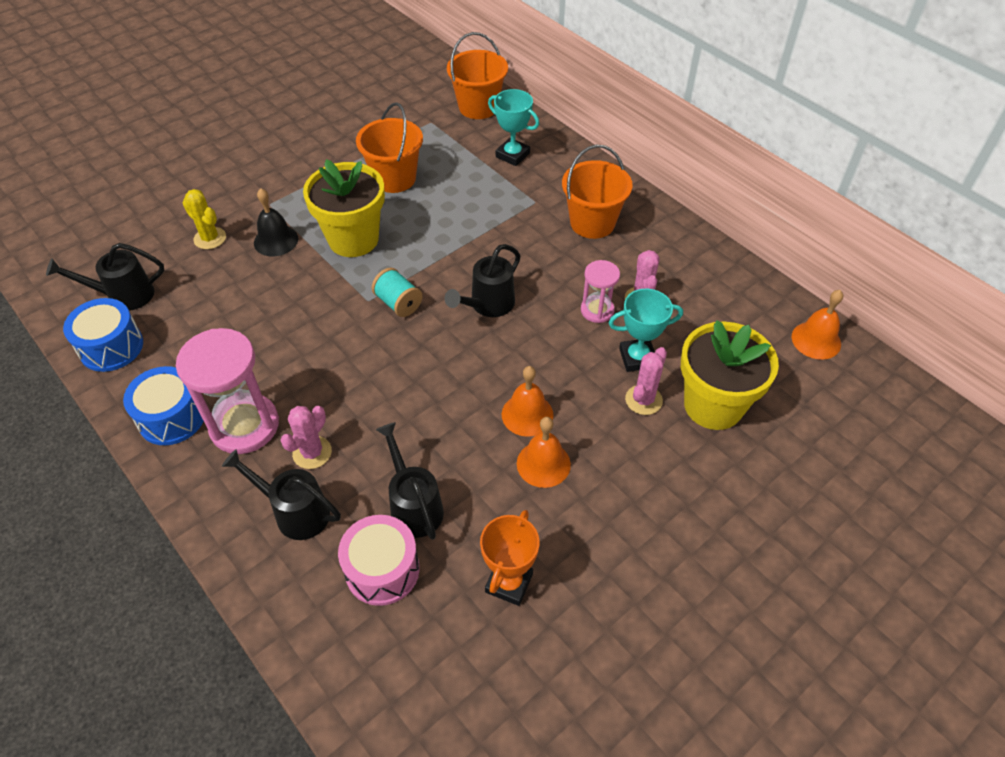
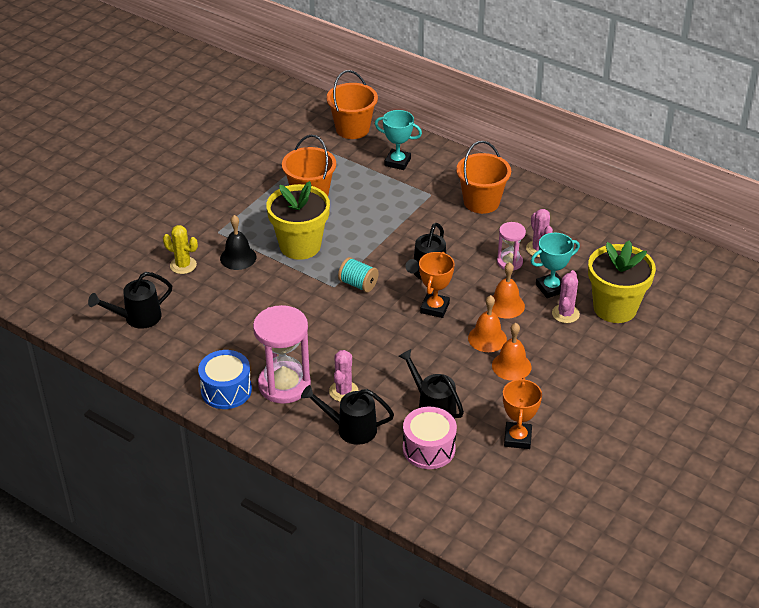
camera: 15 degrees left, 10 degrees down
(111, 347) = (150, 354): blue drum -> none
(478, 355) = (435, 308): none -> orange trophy
(816, 340) = (672, 253): orange bell -> orange bell (505, 305)

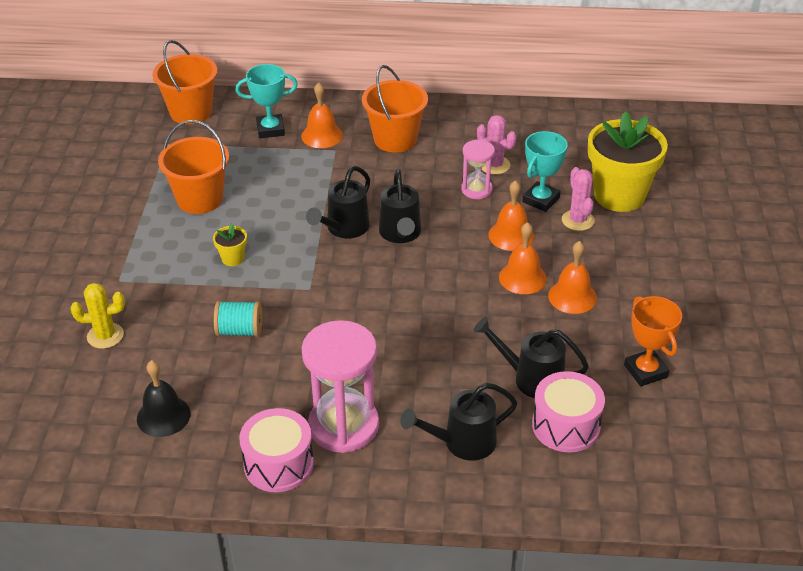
camera: 30 degrees left, 0 degrees up
(137, 318) = (94, 424): black watering can -> black watering can (344, 229)
(226, 390) = (278, 464): blue drum -> pink drum
(238, 257) = (168, 300): black bell -> black bell (163, 416)
(300, 246) = (232, 258): yellow flower pot -> yellow flower pot, size x0.42
(343, 391) = (418, 403): pink cactus -> none
(358, 284) = (334, 275): turquoise spool -> turquoise spool (239, 331)
(430, 180) = (322, 135): none -> orange bell
(435, 308) = (440, 268): orange trophy -> none

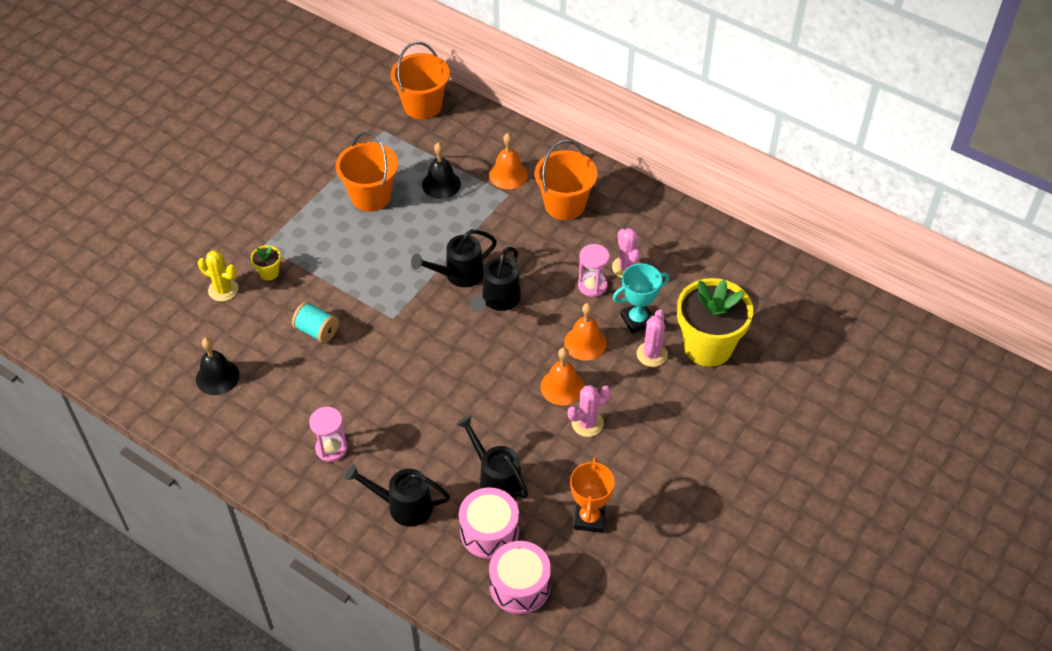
camera: 30 degrees right, 10 degrees up
(232, 258) = (356, 263): yellow flower pot -> yellow flower pot (269, 273)
(263, 165) = (441, 184): none -> black bell
(270, 129) = (472, 151): turquoise trophy -> none
(278, 464) = (266, 455): pink drum -> pink drum (520, 586)
(343, 426) = (331, 448): pink hourglass -> pink hourglass, size x0.54
(572, 296) = (587, 423): orange bell -> pink cactus

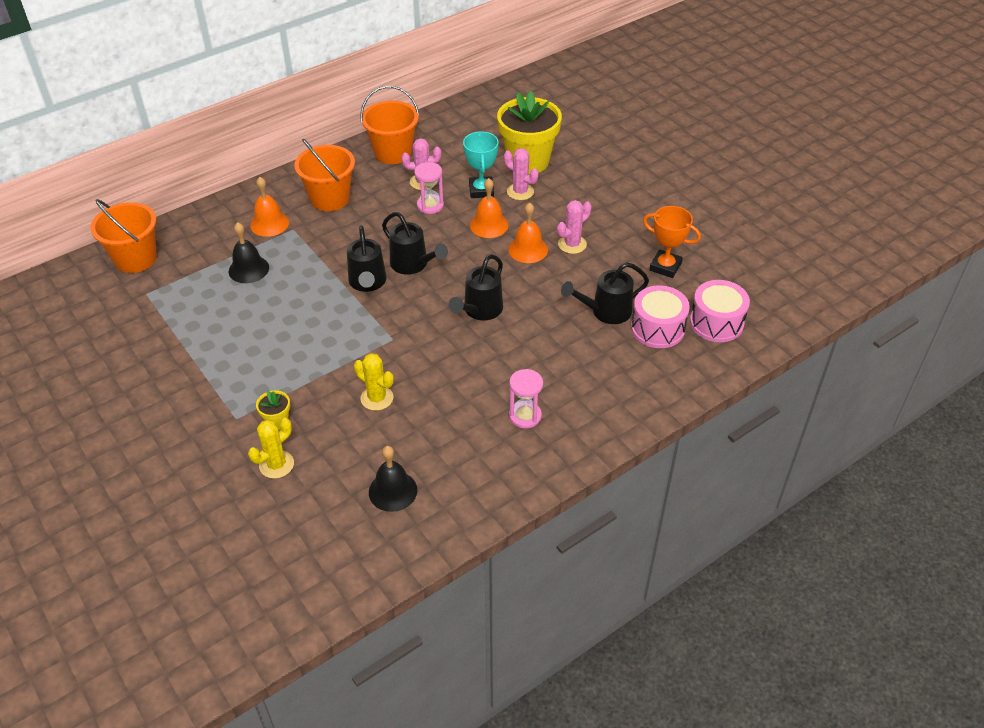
camera: 70 degrees left, 5 degrees down
(317, 331) = (377, 398): turquoise spool -> yellow cactus
(371, 196) = (228, 321): orange bucket -> orange bucket (393, 152)
(403, 506) = (610, 378): black watering can -> black watering can (480, 311)
(587, 423) = (572, 244): pink cactus -> pink cactus turned 60 degrees clockwise

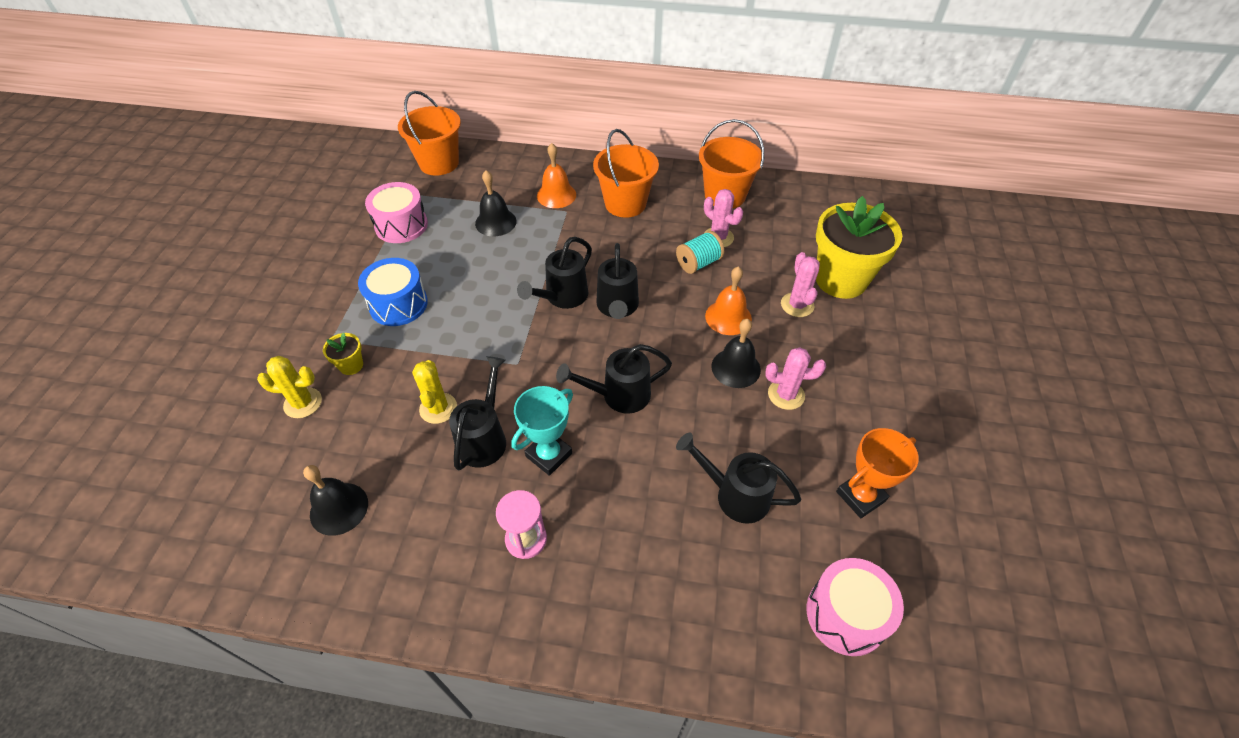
camera: 45 degrees right, 5 degrees up
(254, 365) = (398, 304): none -> blue drum
(430, 205) = (698, 263): pink hourglass -> turquoise spool
(430, 390) = (484, 437): none -> black watering can
(481, 190) = (761, 279): turquoise trophy -> turquoise trophy (549, 455)
(528, 249) = (736, 368): orange bell -> black bell
(657, 328) = (768, 562): pink drum -> pink drum (401, 225)
(665, 267) = (860, 496): orange trophy -> orange trophy turned 75 degrees clockwise

